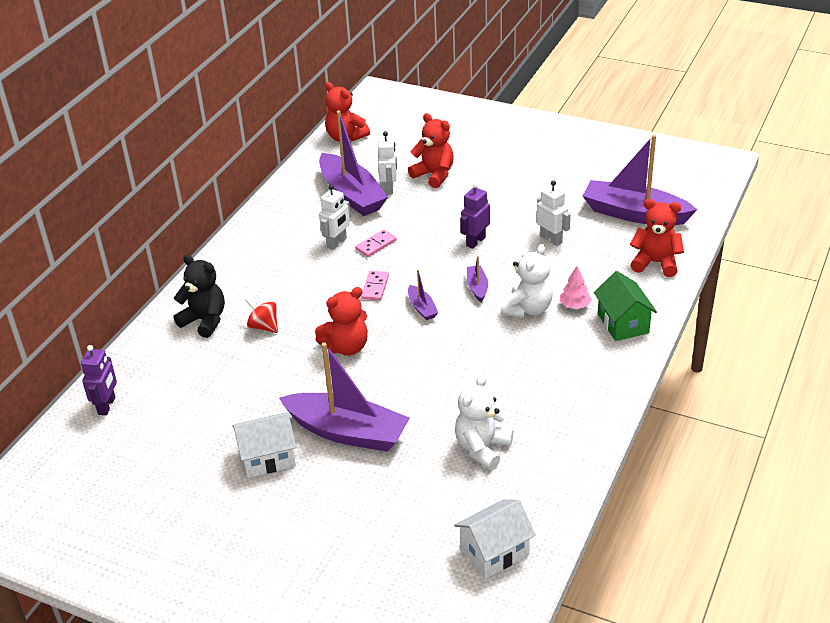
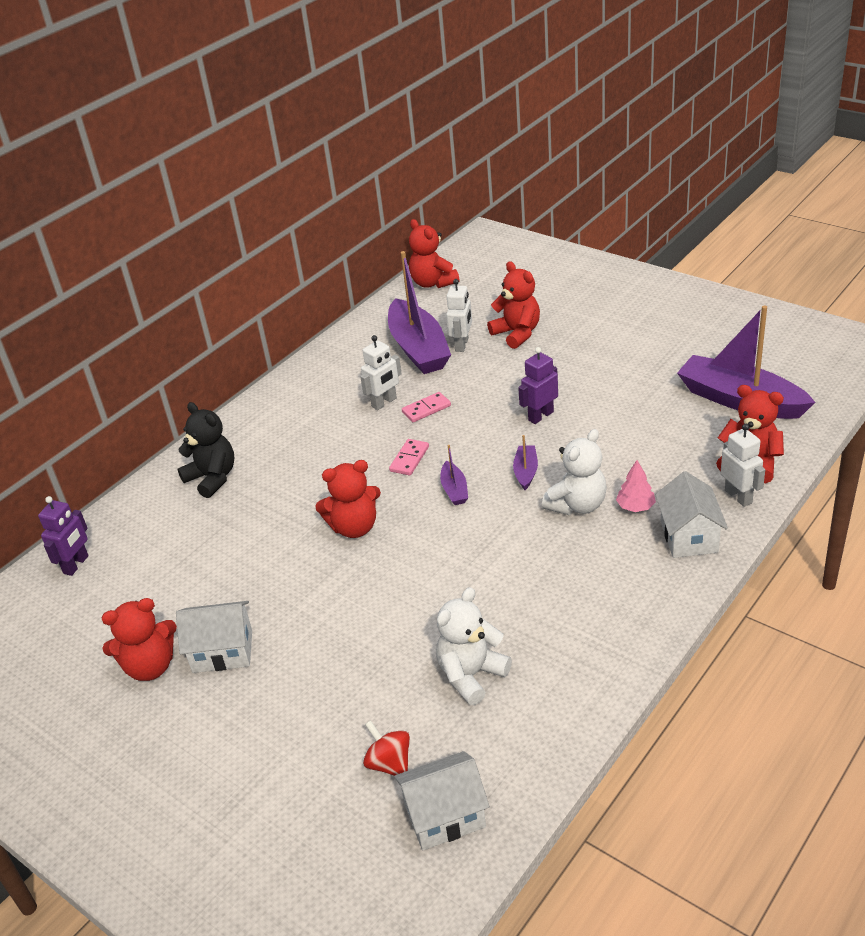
camera: 15 degrees right, 0 degrees up
(208, 478) = (150, 666): none -> red teddy bear
(264, 327) = (272, 492): red spinning top -> red spinning top (389, 763)
(347, 432) = (321, 632): purple boat -> none
(551, 239) = (630, 422): white robot -> white robot (738, 496)
(623, 323) = (688, 536): green house -> white house

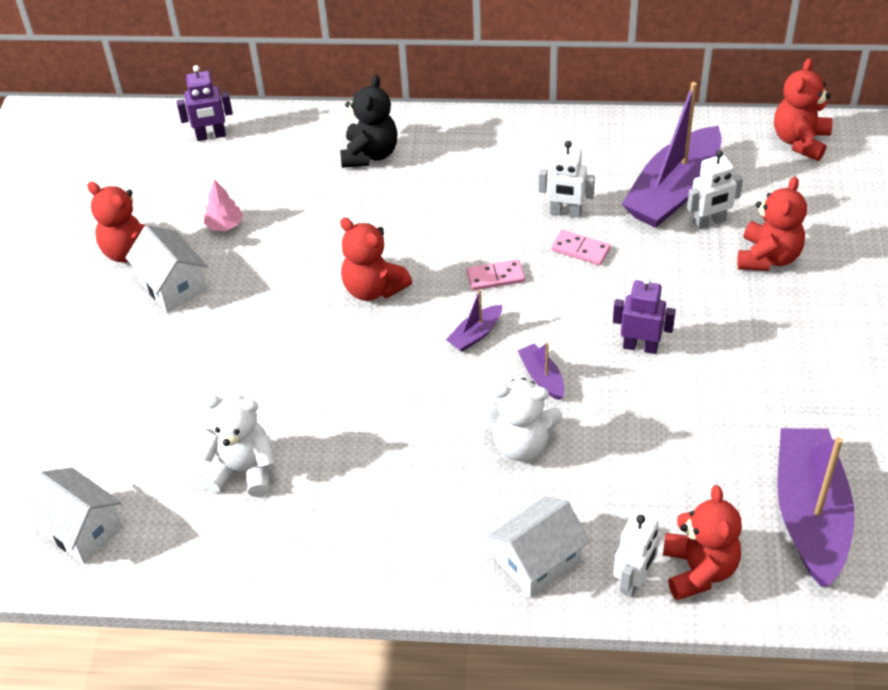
camera: 55 degrees right, 10 degrees up
(389, 763) = (115, 463): red spinning top -> none
(526, 472) = (542, 377): purple boat -> purple boat turned 90 degrees counterclockwise
(635, 507) = (552, 494): pink tree -> pink tree (224, 225)

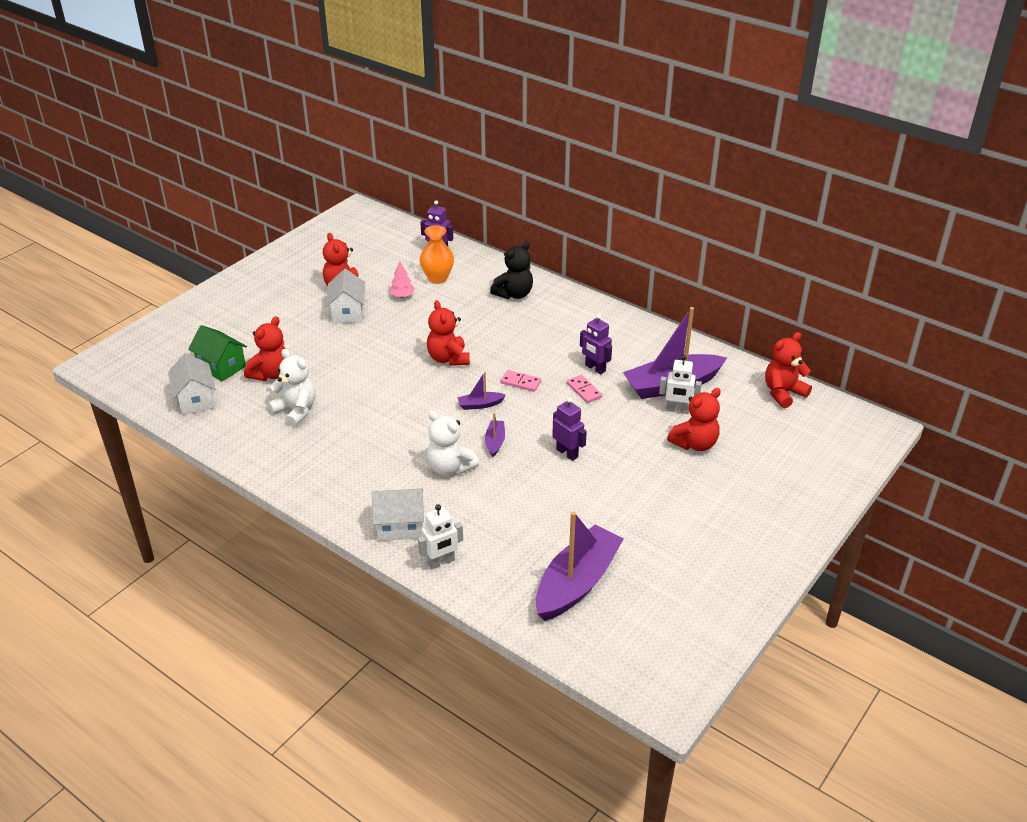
camera: 30 degrees right, 10 degrees down
(70, 459) = (221, 367): none -> green house
(248, 177) = (437, 278): none -> orange vase
(565, 212) = (595, 368): white robot -> purple robot
(698, 570) = (482, 576): red teddy bear -> red teddy bear (271, 374)

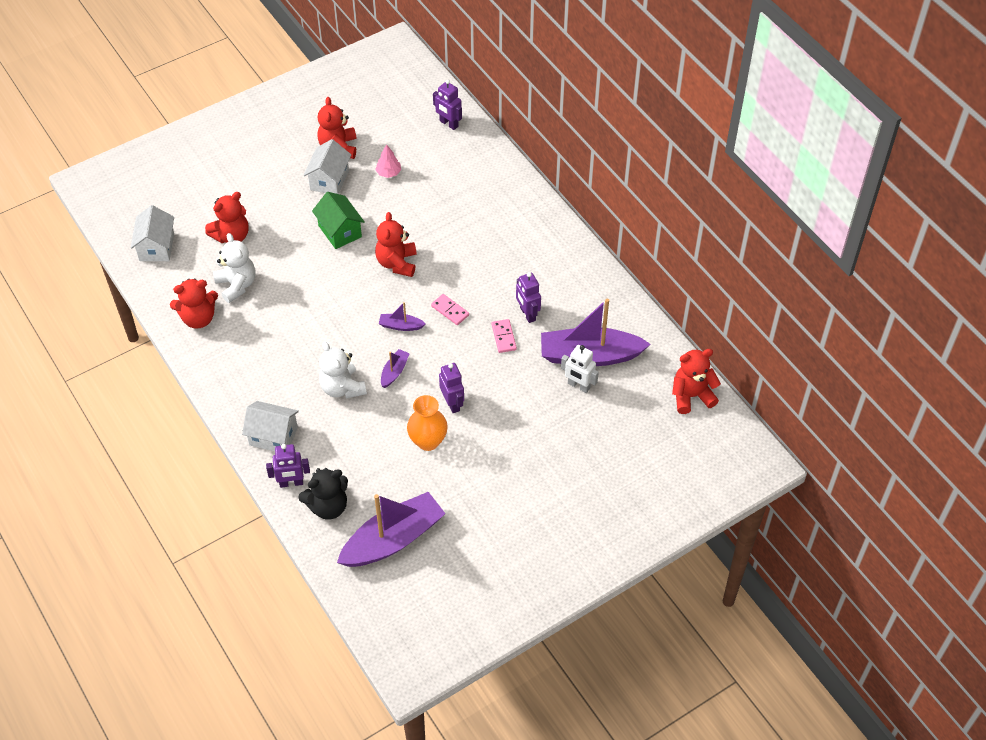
camera: 20 degrees right, 15 degrees up
(221, 367) = (192, 215): green house -> green house (340, 231)
(437, 278) = (432, 159): orange vase -> orange vase (428, 441)
(441, 562) = (291, 483): white robot -> purple robot
(514, 294) = (496, 200): black teddy bear -> black teddy bear (328, 506)
(695, 444) = (573, 428): red teddy bear -> red teddy bear (198, 318)

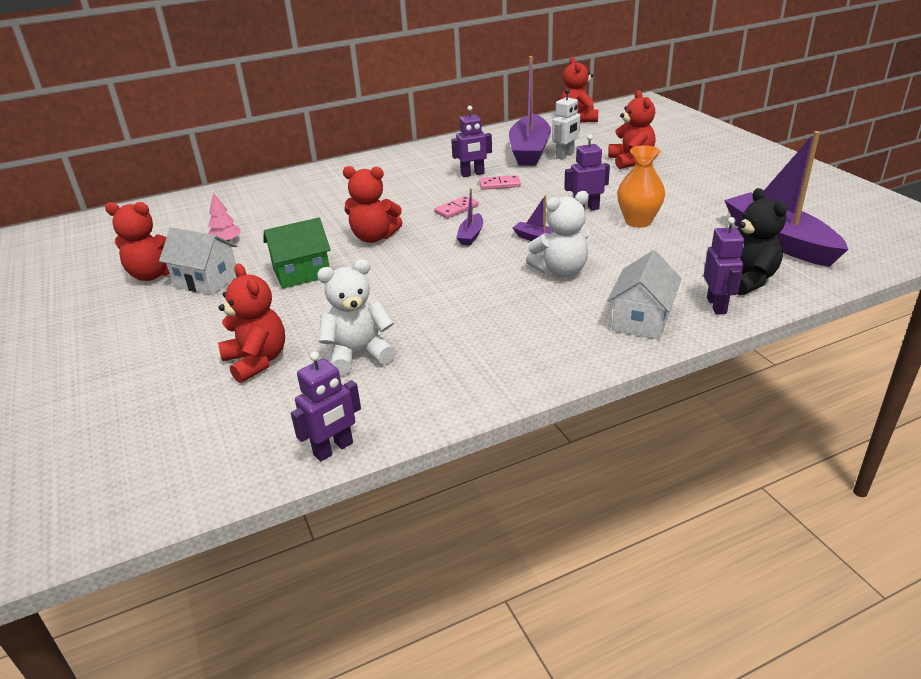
camera: 80 degrees left, 20 degrees down
(156, 247) = (233, 444): white house -> none
(198, 318) = (412, 391): red teddy bear -> red teddy bear (631, 161)
(448, 124) = (179, 208): purple robot -> purple robot (333, 449)

